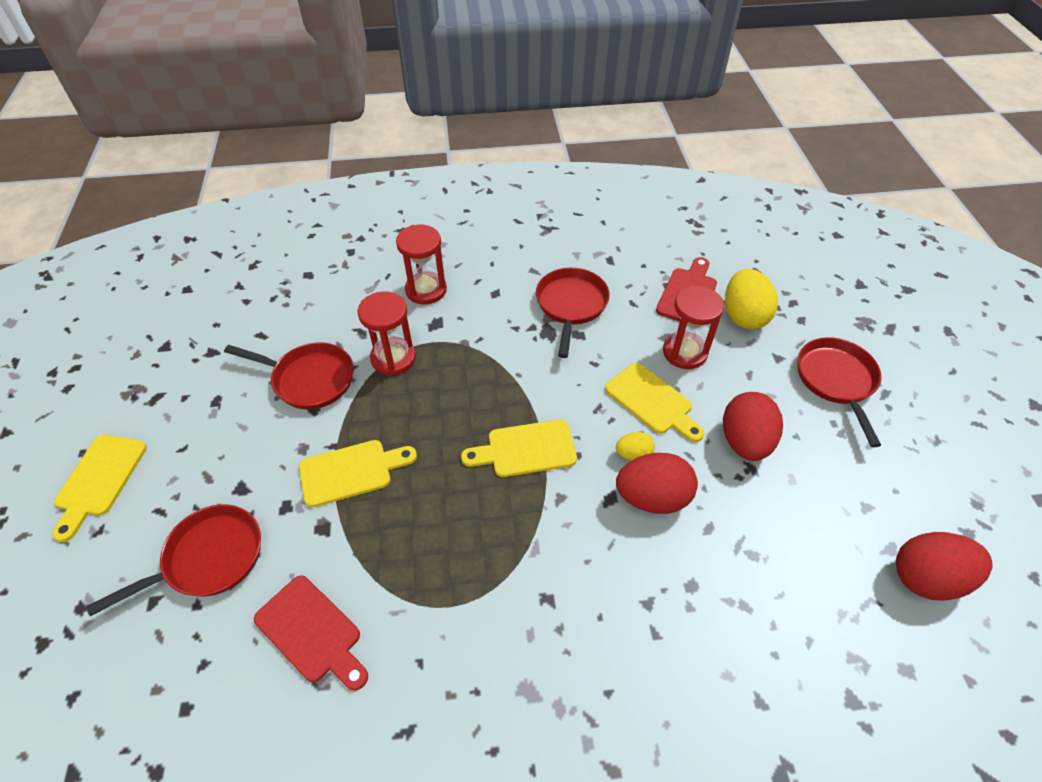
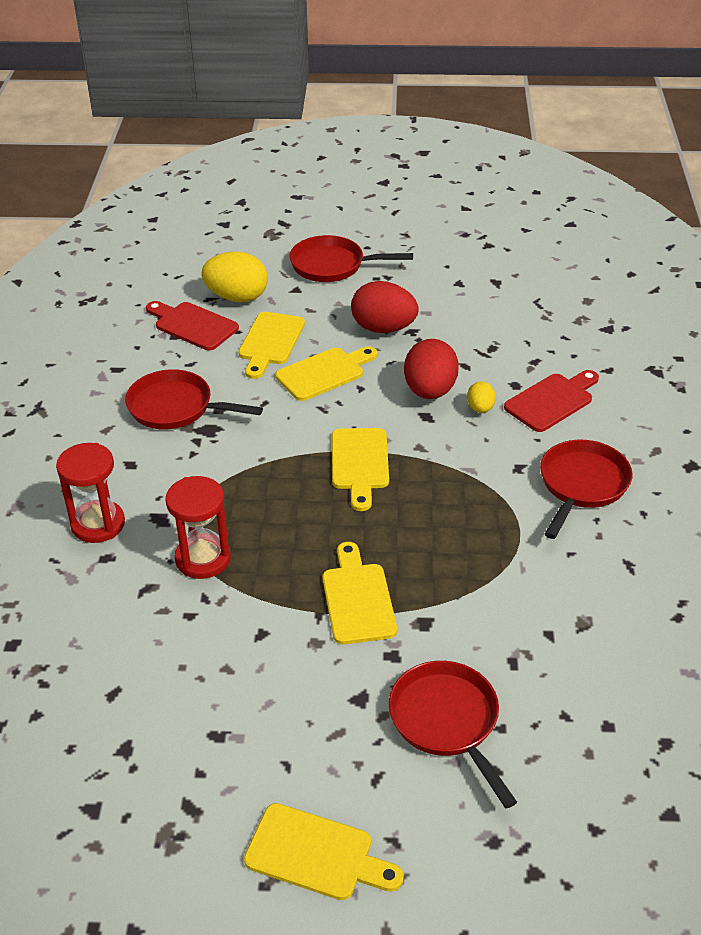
camera: 80 degrees left, 10 degrees down
(309, 379) = (211, 638): red pan -> red pan (582, 485)
(312, 632) = (537, 629): red cutting board -> red cutting board (552, 401)
(633, 454) = (382, 394): yellow egg -> yellow egg (480, 408)
(684, 352) = (270, 342): red hourglass -> yellow cutting board
(926, 578) = (521, 273): red egg -> none

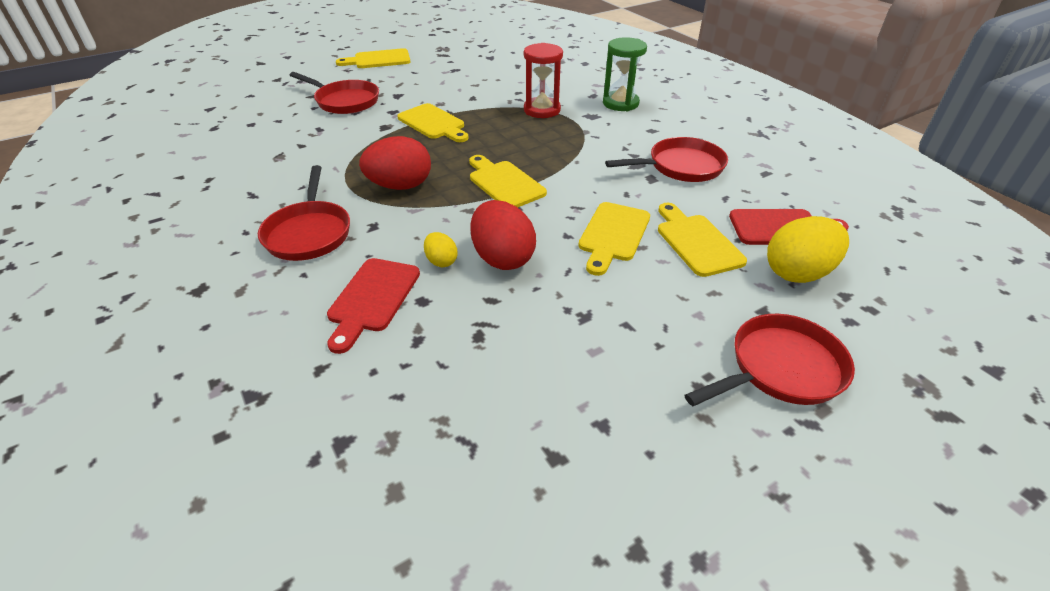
camera: 145 degrees right, 0 degrees up
(98, 524) = (620, 103): red hourglass -> green hourglass
(383, 328) = (616, 305): red egg -> red egg (400, 186)

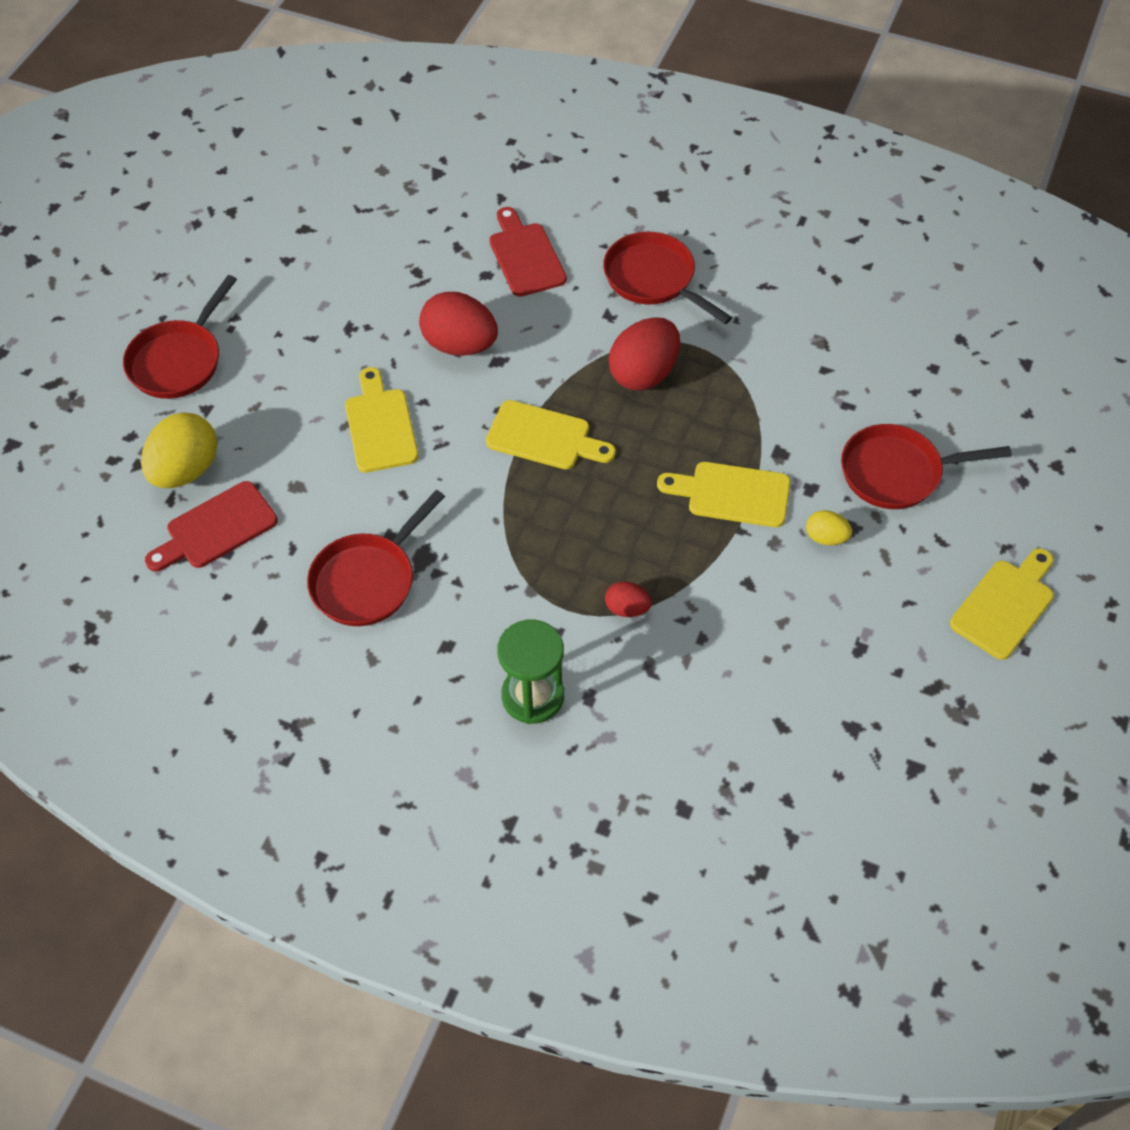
camera: 145 degrees right, 15 degrees up
(441, 261) = (508, 314): yellow egg -> yellow egg (826, 538)
(542, 110) = (627, 608): red hourglass -> red egg
(696, 242) = (295, 460): yellow cutting board -> none

